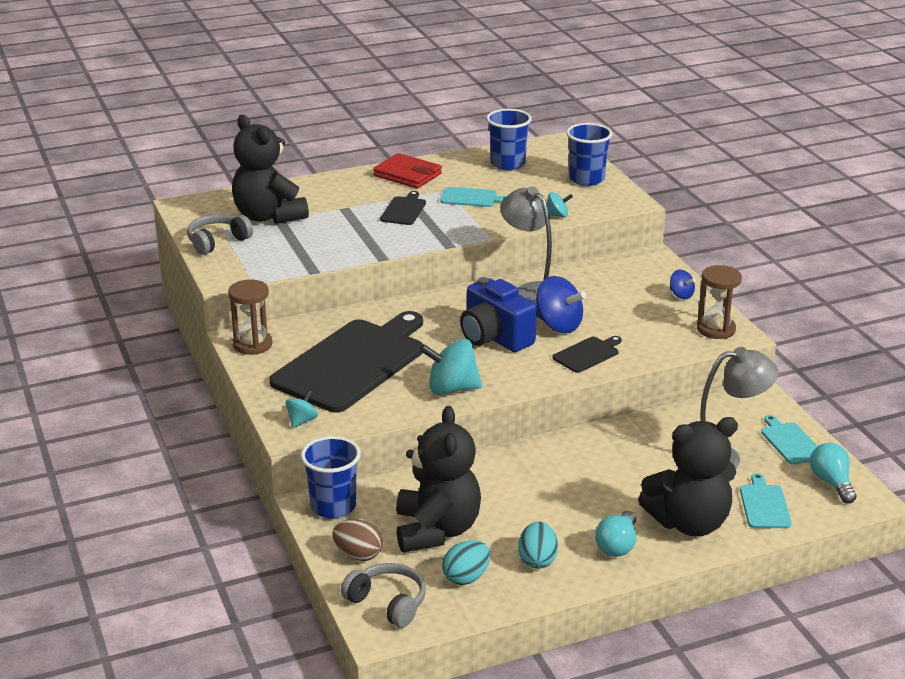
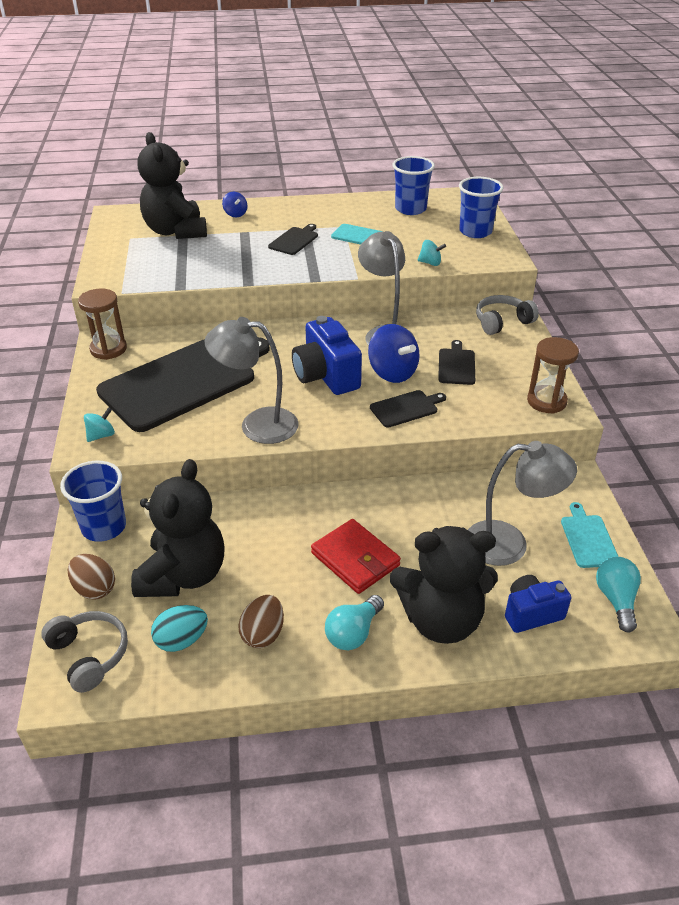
camera: 15 degrees right, 10 degrees up
(217, 242) = (118, 249): grey headphones -> grey headphones (502, 322)
(407, 175) = (317, 209): red wallet -> red wallet (355, 559)
(452, 389) = (257, 424): turquoise spinning top -> grey lamp
(537, 560) = (263, 634): turquoise egg -> brown egg
(617, 310) = (456, 365): none -> black cutting board
(681, 295) = (526, 358): blue spinning top -> blue spinning top (235, 214)
(764, 505) = (531, 613): turquoise cutting board -> blue camera

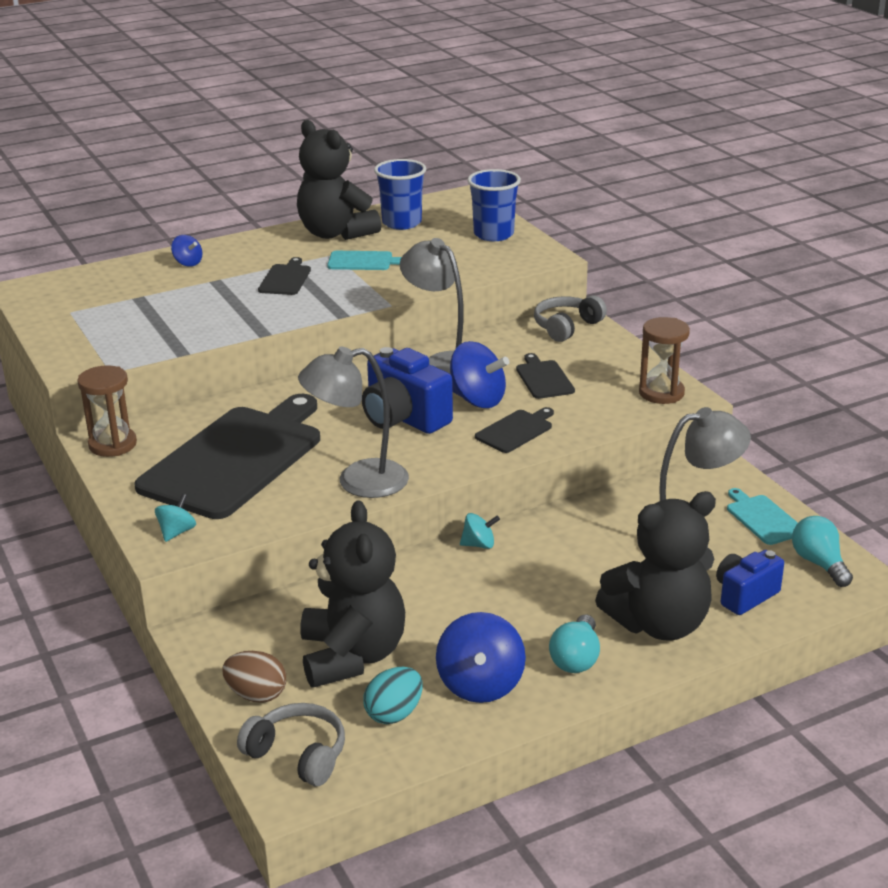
camera: 20 degrees left, 10 degrees down
(104, 527) = (222, 635): blue cup -> none
(176, 231) = (125, 294): black teddy bear -> black teddy bear (336, 233)
(263, 634) = (480, 684): brown egg -> blue spinning top
(355, 559) = (535, 594): red wallet -> none
(430, 263) = (464, 275): turquoise spinning top -> turquoise spinning top (479, 544)

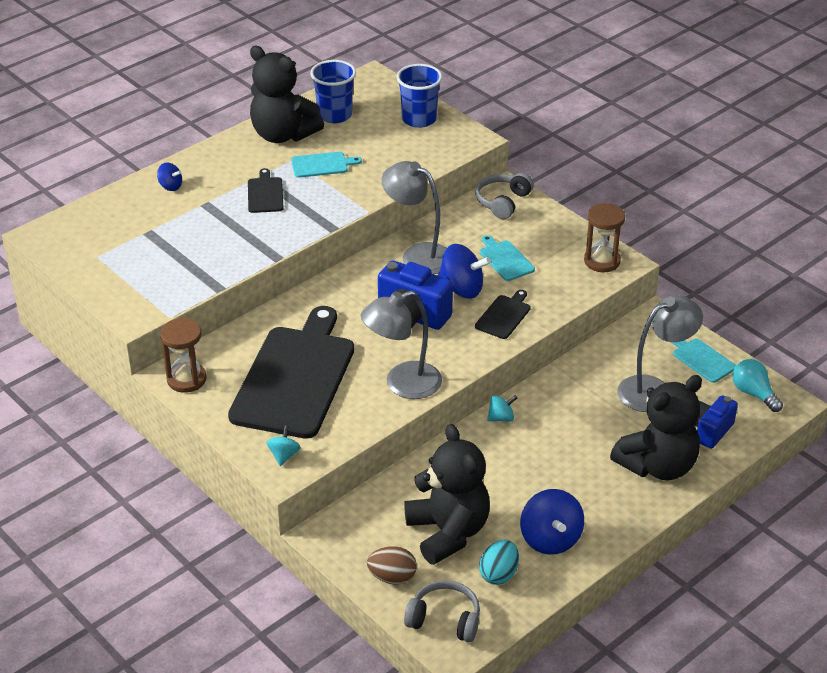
camera: 15 degrees left, 10 degrees up
(544, 378) = (505, 259): black cutting board -> turquoise cutting board
(576, 658) = (609, 505): turquoise light bulb -> none

